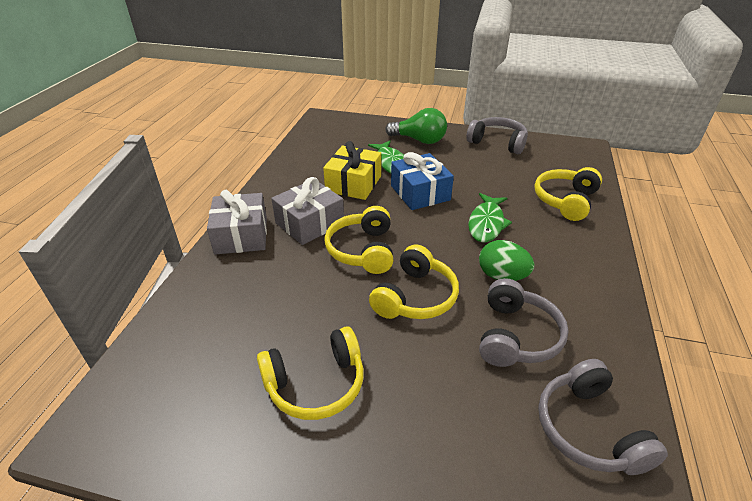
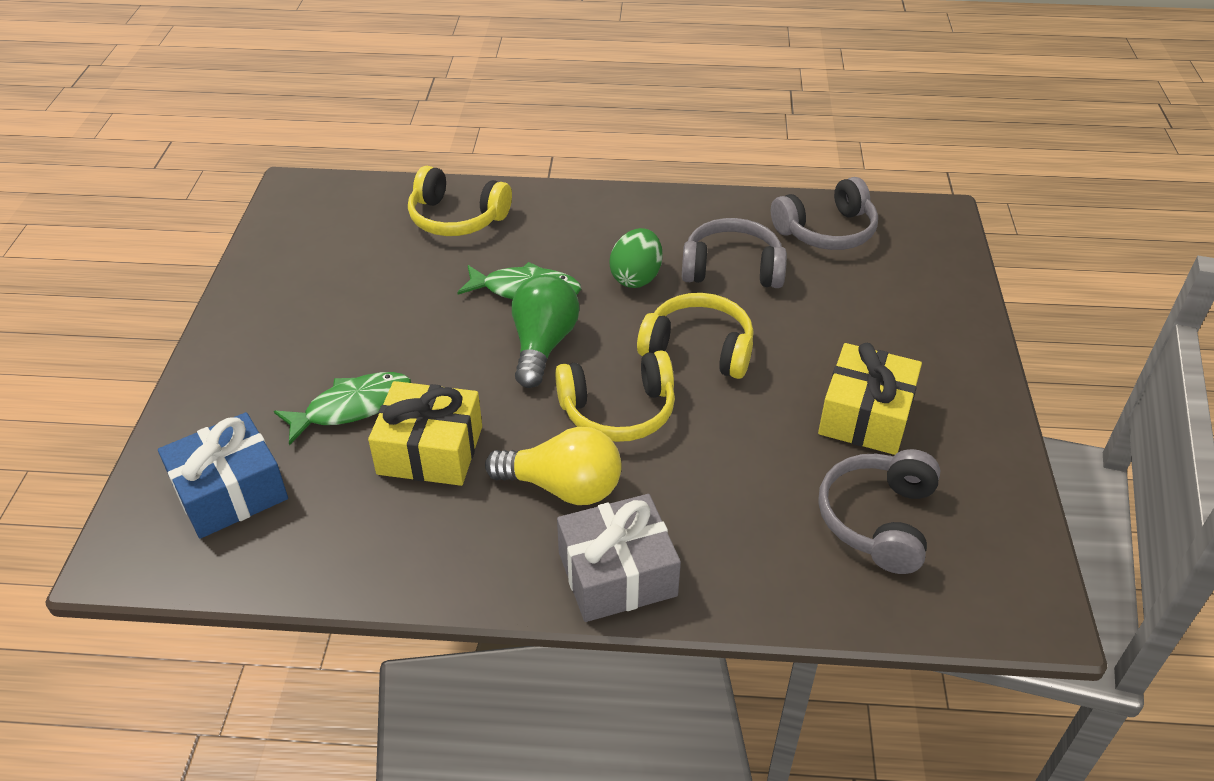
camera: 100 degrees left, 5 degrees up
(309, 223) = (563, 487): grey gift -> yellow light bulb
(316, 384) = (865, 415): yellow headphones -> yellow gift
(419, 140) = (258, 377): green light bulb -> green light bulb (542, 345)
(420, 193) = (452, 362): blue gift -> blue gift (230, 492)
(497, 143) = (275, 278): grey headphones -> grey headphones (878, 520)

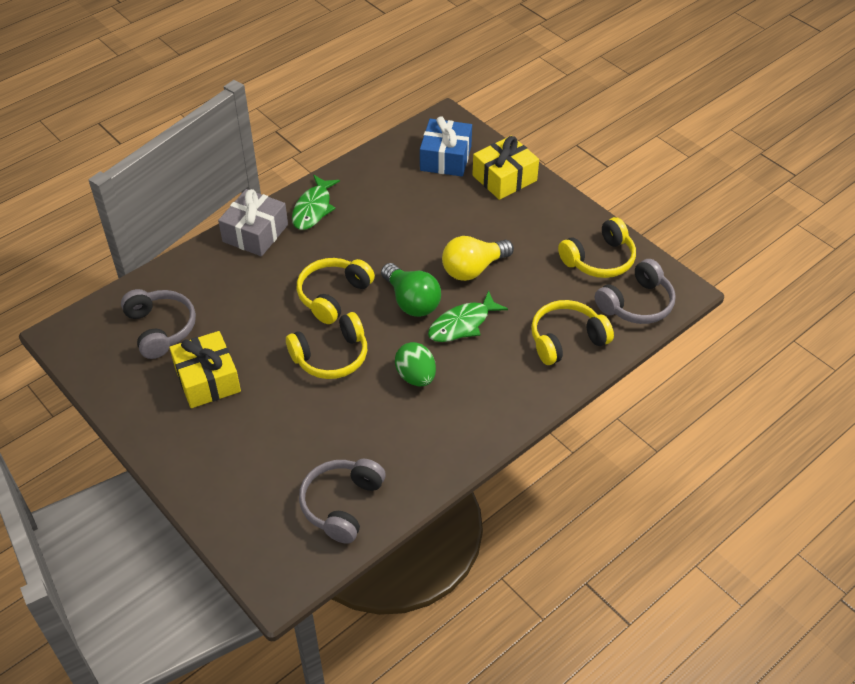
camera: 135 degrees right, 5 degrees up
(305, 256) = (599, 259): none -> yellow headphones
(352, 407) = (452, 215): green fish -> green fish (313, 209)
(430, 450) = (392, 222): yellow gift -> yellow gift (504, 178)
(563, 487) = (316, 248): yellow light bulb -> yellow light bulb (473, 269)
(732, 269) = (369, 425): grey headphones -> grey headphones (636, 304)

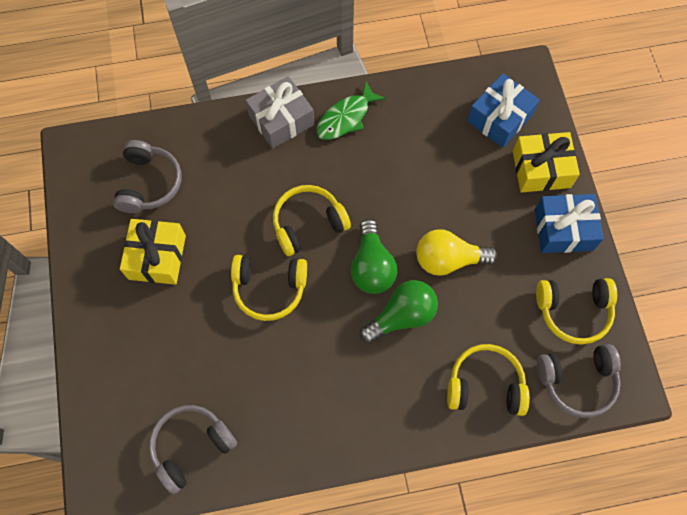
camera: 30 degrees right, 20 degrees up
(416, 376) = (328, 350): green egg -> none
(462, 324) = (401, 316): green fish -> green light bulb
(551, 210) = (563, 229): none -> blue gift

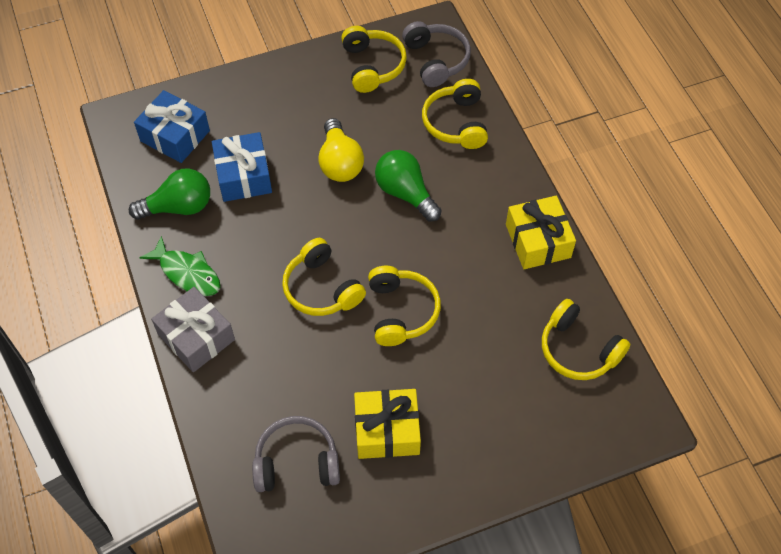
camera: 100 degrees left, 10 degrees down
(191, 446) = (578, 350): grey headphones -> yellow headphones
(372, 266) = (359, 224): green light bulb -> green light bulb (178, 207)
(541, 169) = (230, 98): yellow gift -> yellow gift (538, 241)
(563, 229) = (293, 77): blue gift -> blue gift (243, 176)

